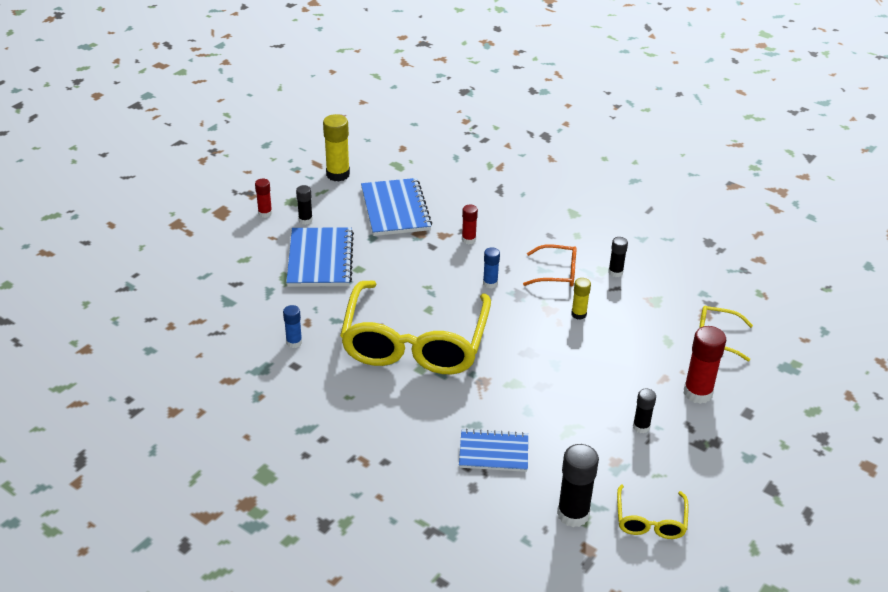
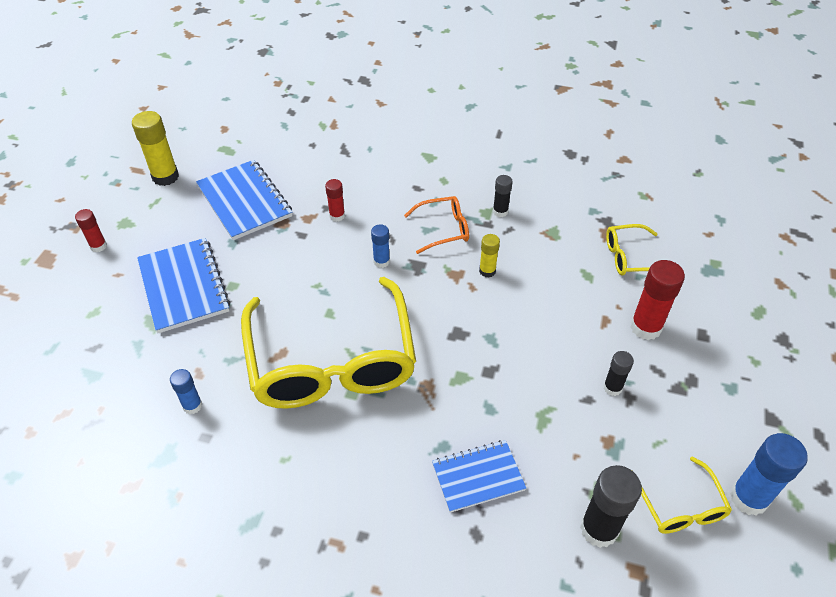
camera: 20 degrees left, 10 degrees up
(305, 220) = (149, 242): black glue stick -> none
(713, 534) = (748, 498): none -> blue glue stick

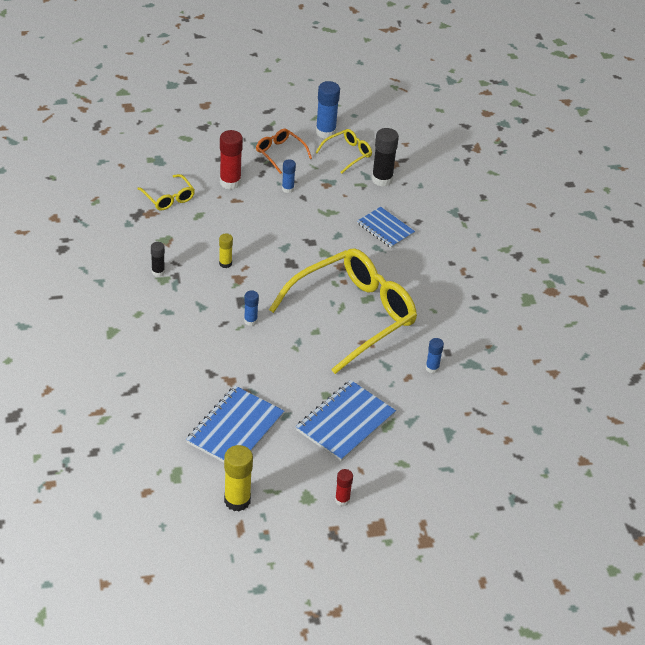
camera: 120 degrees left, 5 degrees down
(337, 216) = (218, 363): red glue stick -> none
(444, 229) = (196, 297): orange glasses -> orange glasses (279, 153)
(612, 388) = (287, 189): black glue stick -> blue glue stick

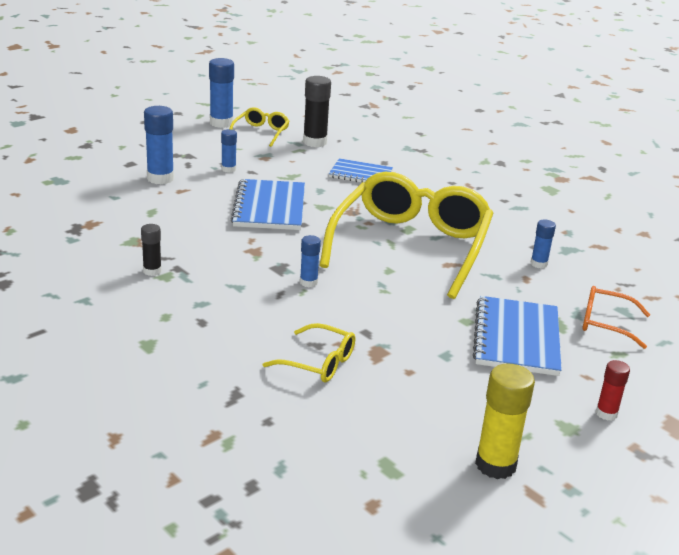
camera: 30 degrees left, 15 degrees down
(169, 198) = (101, 206): yellow glasses -> yellow glasses (318, 363)
(225, 263) = (225, 242): yellow glue stick -> none
(230, 182) = (160, 178): red glue stick -> blue glue stick
(235, 429) = (406, 389): blue notebook -> blue notebook (269, 207)
(279, 153) = (191, 146): orange glasses -> orange glasses (605, 323)

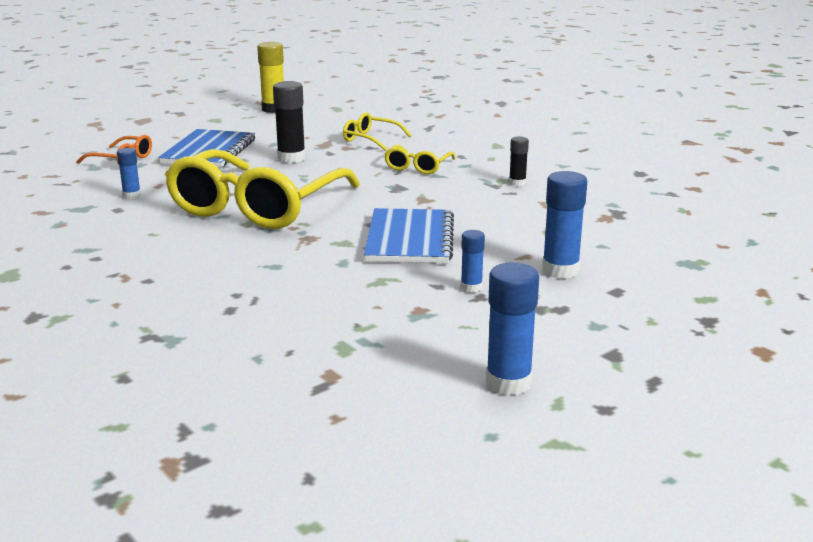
camera: 175 degrees left, 5 degrees down
(261, 133) = (430, 361): yellow glasses -> yellow glasses (417, 167)
(308, 282) = (371, 178): blue glue stick -> none
(315, 142) = (334, 344): black glue stick -> black glue stick (291, 158)
(360, 174) = (277, 287): blue notebook -> none
(606, 413) = (182, 124): red glue stick -> none

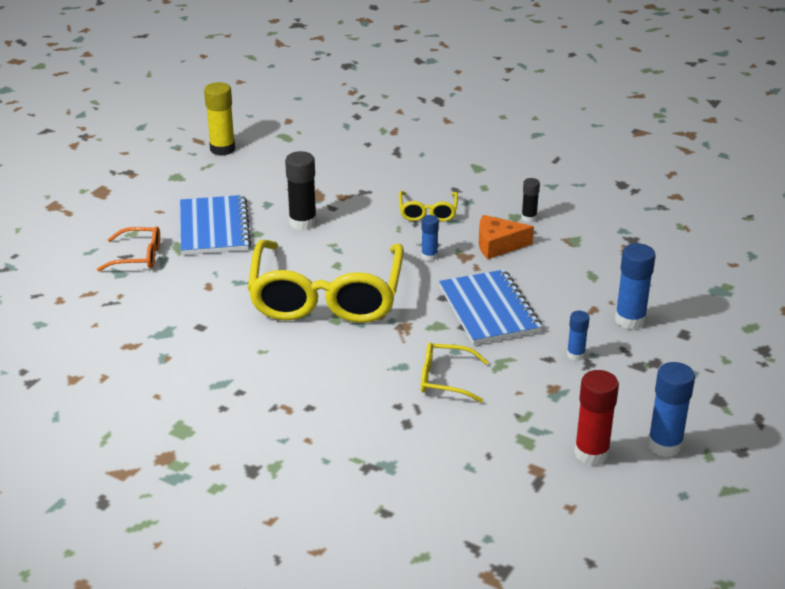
camera: 20 degrees left, 10 degrees up
(132, 195) = (196, 305): blue glue stick -> blue glue stick (429, 256)
(370, 139) = (355, 180): yellow glasses -> yellow glasses (445, 379)
(410, 373) = (591, 453): none -> red glue stick
(466, 196) = (498, 245): none -> orange cheese

